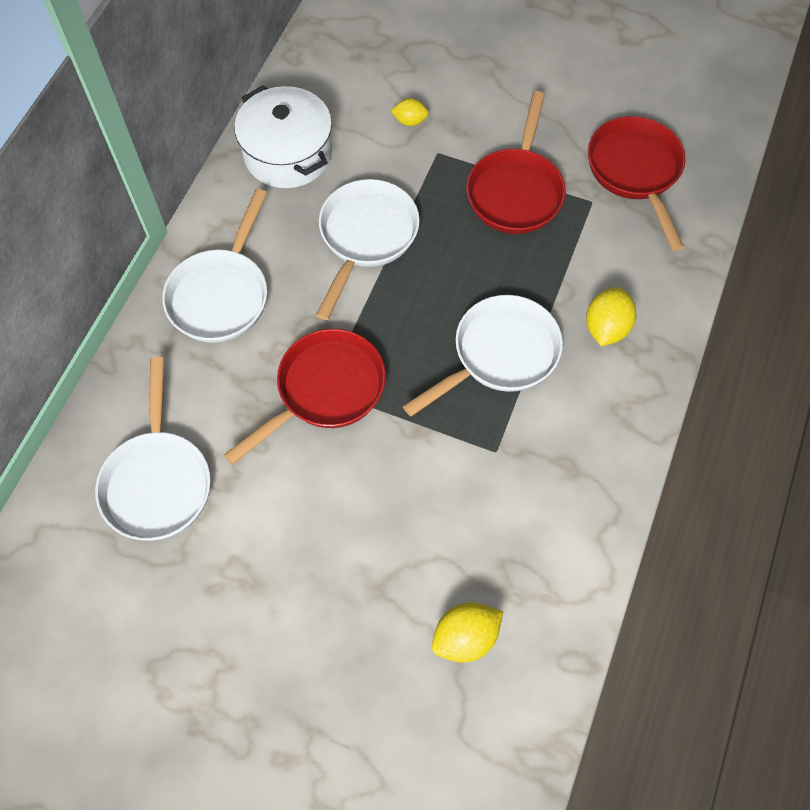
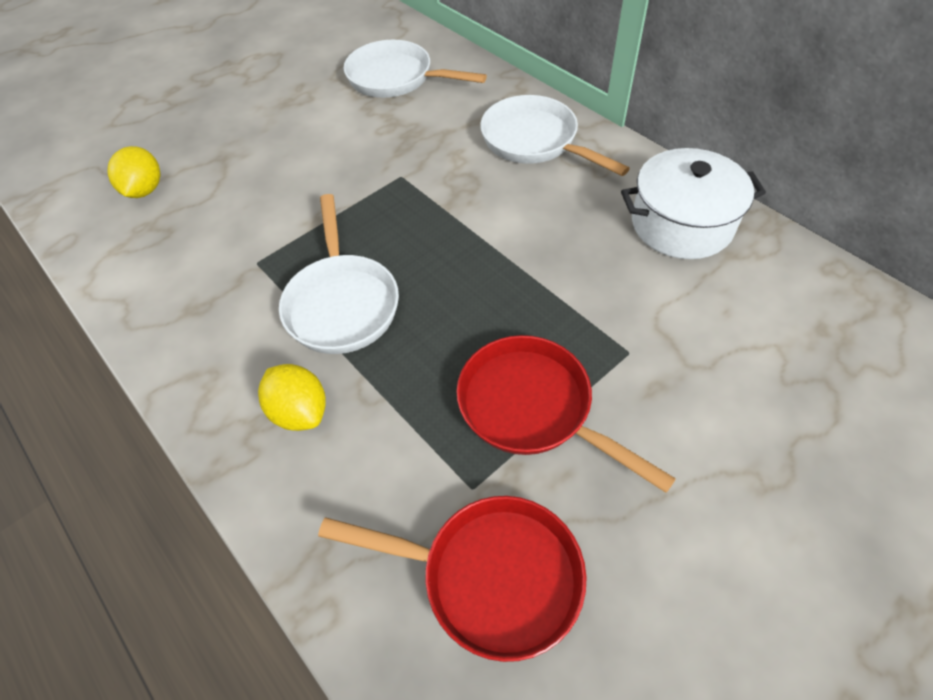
camera: 120 degrees right, 10 degrees down
(325, 390) = (399, 176): red pan -> none
(366, 237) = (542, 250): white pan -> none
(410, 121) = (691, 343): yellow lemon -> none

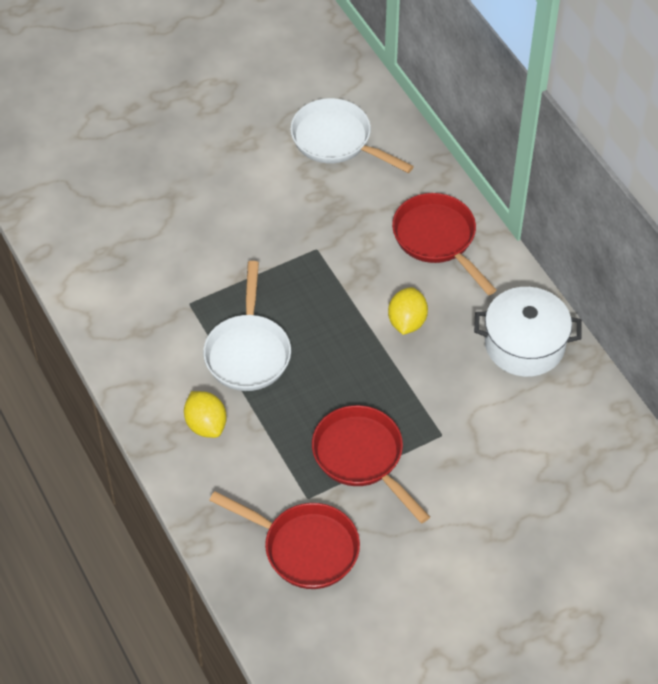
camera: 10 degrees right, 0 degrees up
(145, 190) = (105, 215): yellow lemon -> yellow lemon (407, 322)
(534, 141) = (437, 239): white pan -> red pan

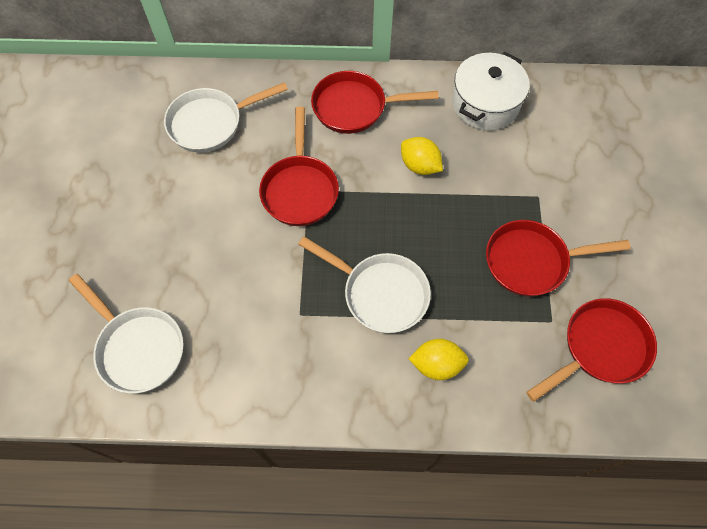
camera: 60 degrees left, 10 degrees up
(89, 210) = (138, 348): none -> white pan
(313, 242) = (300, 189): none -> red pan

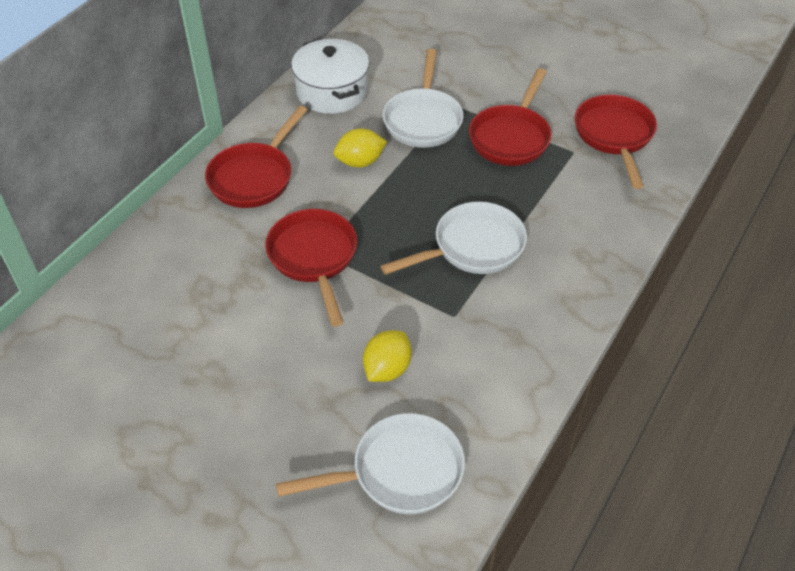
camera: 60 degrees left, 15 degrees down
(210, 123) = (167, 298): white pan -> white pan (423, 120)
(300, 189) = (314, 258): red pan -> red pan turned 135 degrees counterclockwise
(436, 364) = (568, 240): yellow lemon -> yellow lemon (387, 369)

